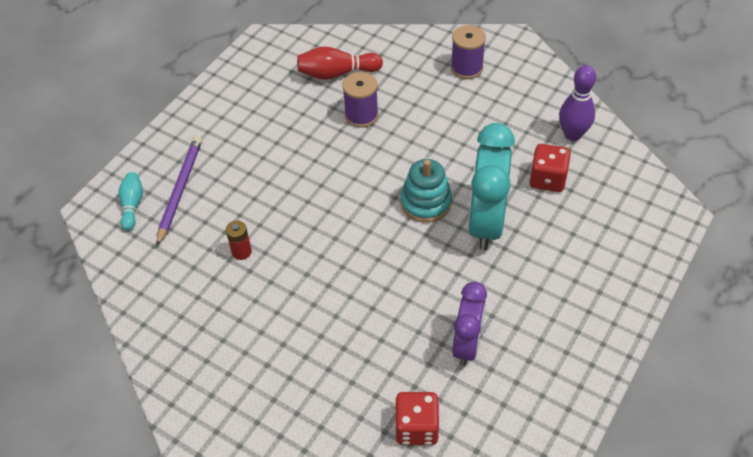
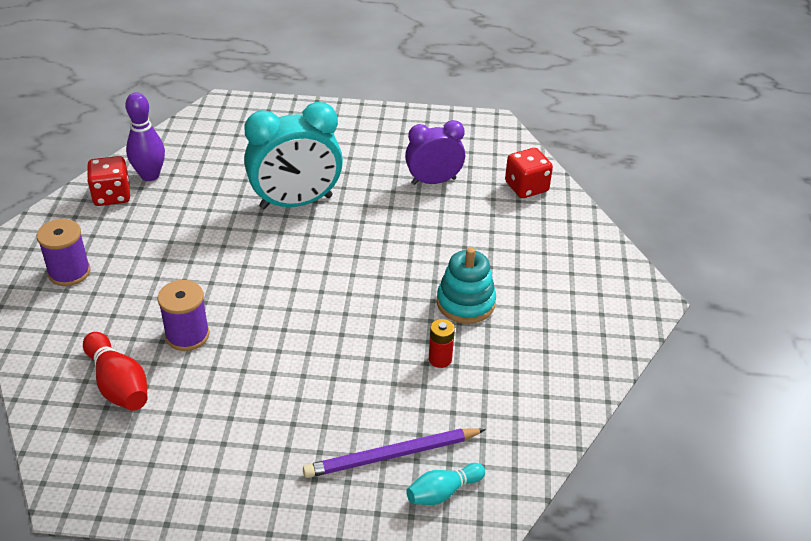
camera: 120 degrees left, 10 degrees down
(426, 202) = (293, 246): turquoise stacking toy -> turquoise stacking toy (465, 303)
(547, 179) = (220, 178): red dice -> red dice (112, 195)

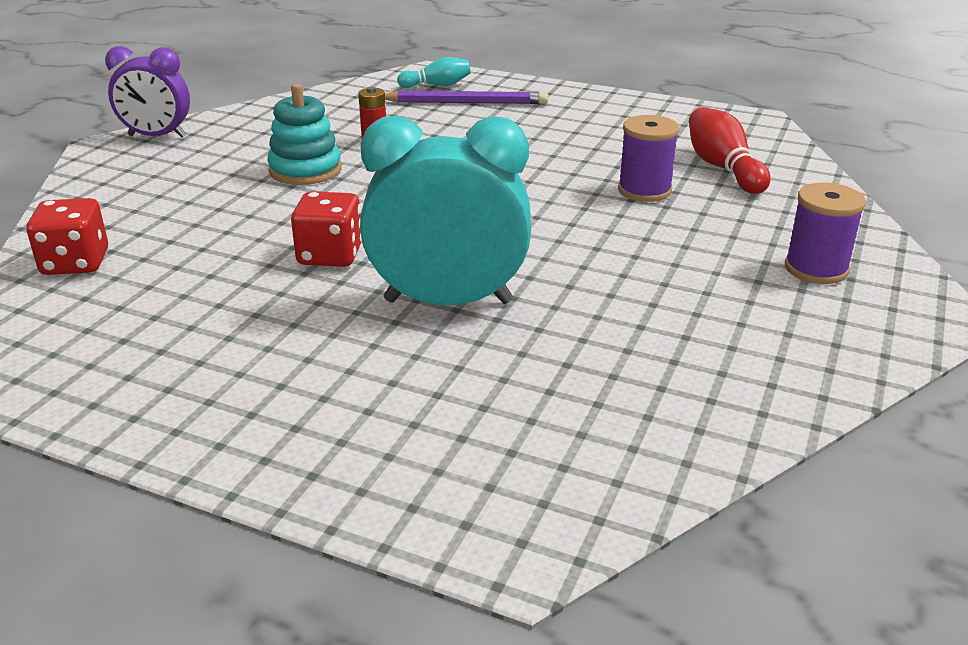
camera: 160 degrees left, 10 degrees down
(112, 195) = (775, 366): red dice -> red dice (330, 255)
(150, 175) = (705, 391): purple bowling pin -> none
(433, 181) = (203, 294): purple clock -> purple clock (157, 136)

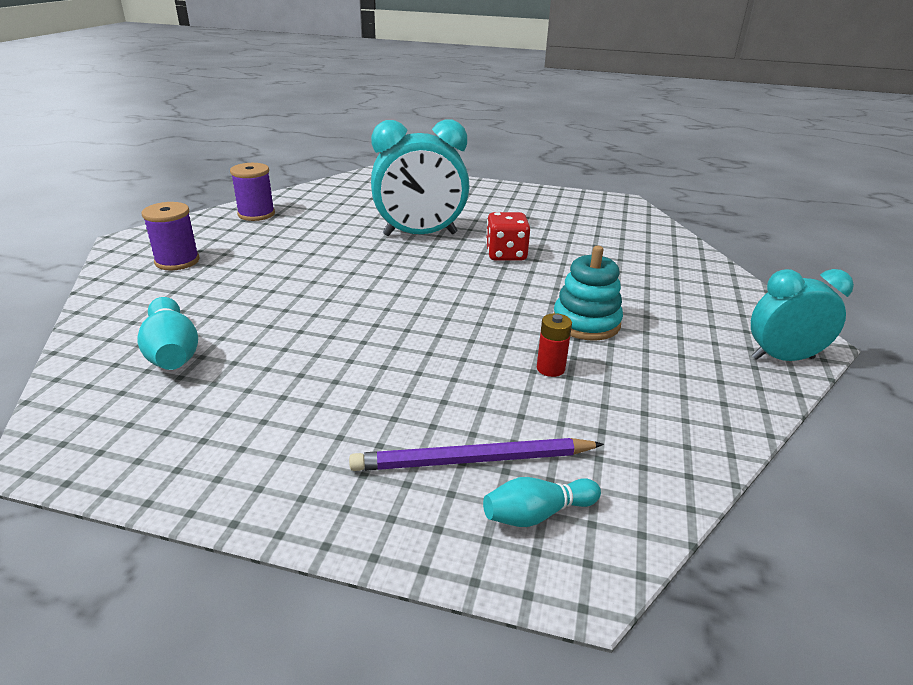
camera: 170 degrees right, 0 degrees up
(75, 263) = (656, 243): red dice -> none
(157, 136) = (782, 358): purple clock -> turquoise clock
(644, 190) = (269, 318): purple spool -> purple spool (256, 214)
(723, 168) = (172, 352): red bowling pin -> turquoise bowling pin

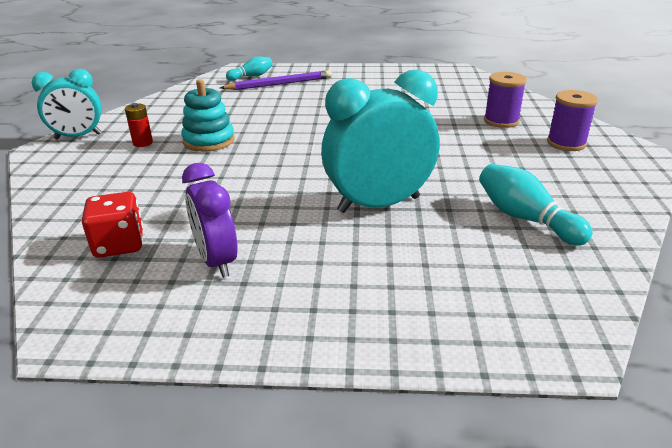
camera: 170 degrees right, 0 degrees up
(172, 352) = (465, 98): turquoise bowling pin -> turquoise bowling pin (525, 218)
(256, 214) = (595, 205): purple spool -> purple spool (501, 121)
(506, 254) = (274, 191): red dice -> red dice (119, 244)
(549, 218) = (217, 261): none -> purple clock
(550, 368) = (240, 115): red battery -> red battery (143, 143)

